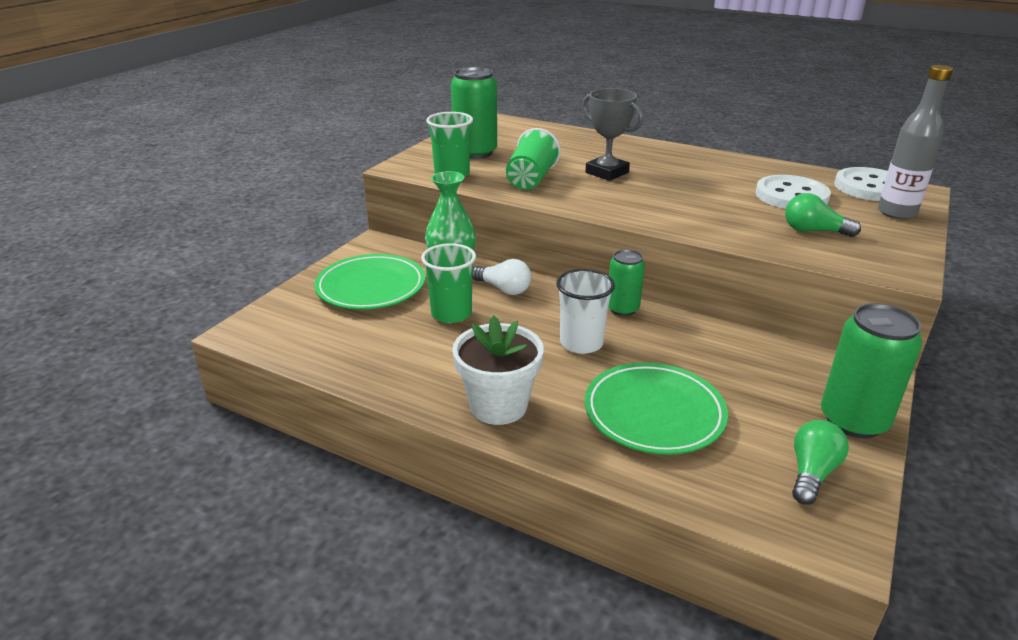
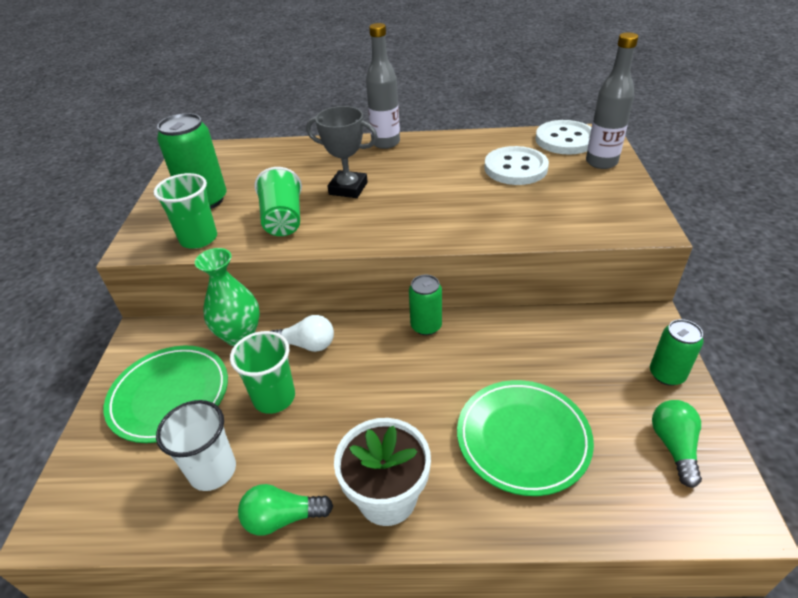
camera: 25 degrees left, 10 degrees up
(581, 343) = (415, 382): white cup -> white cup (213, 470)
(670, 150) = (385, 143): none -> grey bottle
(813, 231) = (558, 203): green light bulb -> green light bulb (282, 518)
(853, 420) = (666, 374): green can -> green can, size x0.62

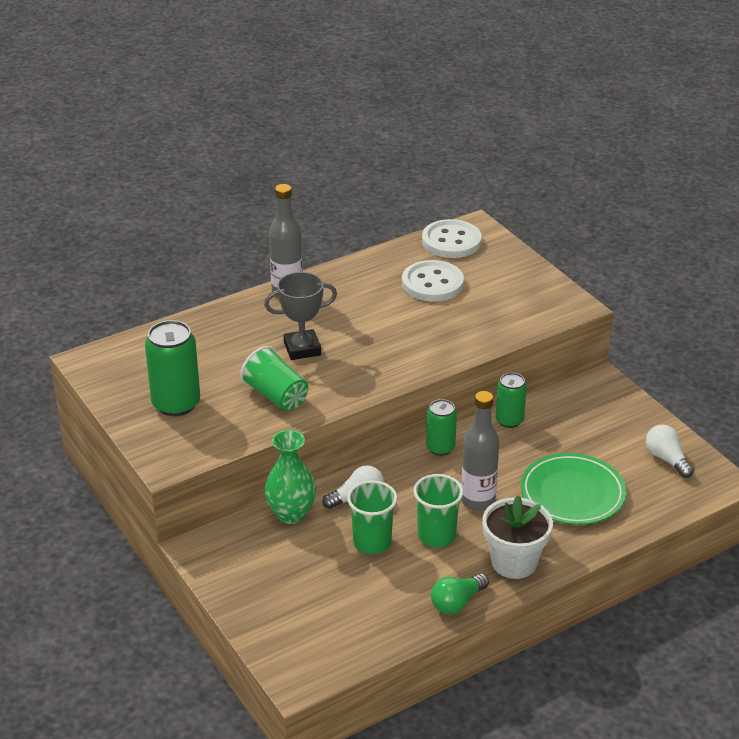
camera: 35 degrees left, 5 degrees down
(170, 396) = (285, 576): green plate -> none
(199, 239) = (218, 437): green cup -> green cup (436, 535)
(213, 470) = (378, 602): white cup -> none
(601, 162) = (499, 256): grey bottle -> grey bottle (478, 501)
(666, 374) = (636, 416): green can -> green can (509, 420)
(674, 446) = (666, 459): green light bulb -> white light bulb

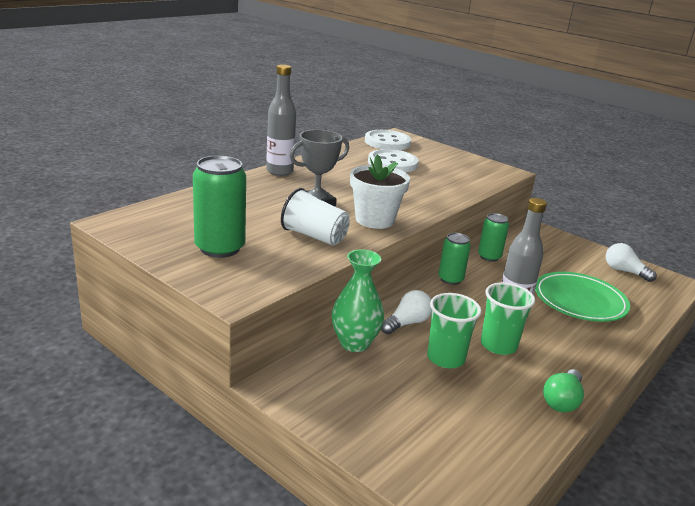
camera: 20 degrees left, 10 degrees down
(276, 396) = (314, 236): green cup -> white cup
(514, 562) = (581, 358): white flower pot -> white flower pot (374, 220)

